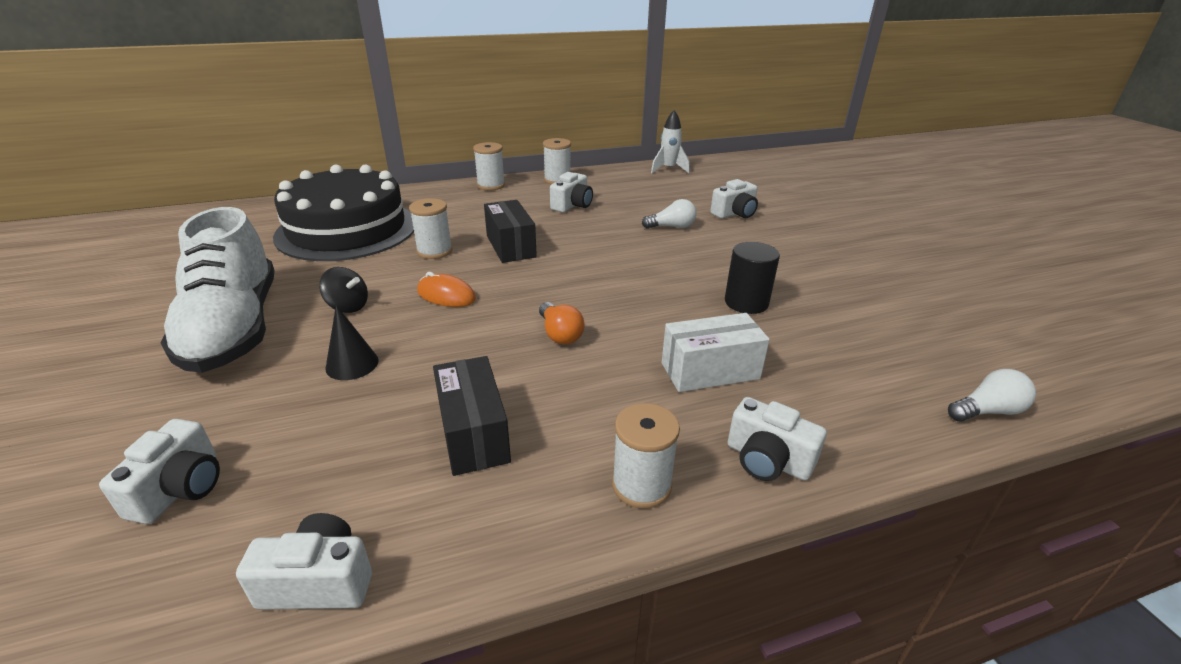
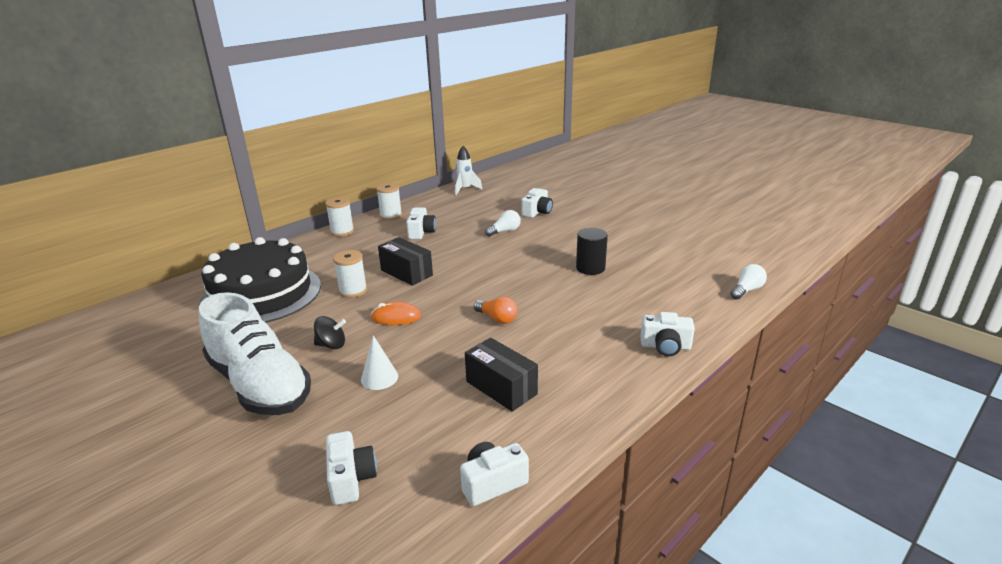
camera: 25 degrees left, 5 degrees down
(352, 364) = (379, 378): black cone -> white cone
(641, 485) = (615, 379): white spool -> none
(710, 371) = (602, 312): white box -> none

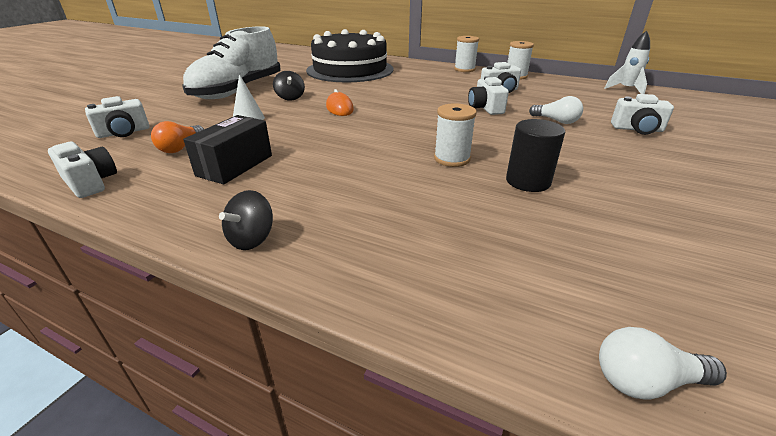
camera: 70 degrees right, 5 degrees up
(353, 291) = (372, 89): white spool -> white spool (452, 159)
(406, 273) = (417, 98): black box -> none
(497, 318) = (360, 145): orange light bulb -> orange light bulb (181, 147)
(625, 381) = (252, 239): none -> black spinning top
(665, 346) = (347, 268): white camera -> white camera (485, 108)
(746, 290) = (645, 381): white light bulb -> white light bulb turned 150 degrees clockwise

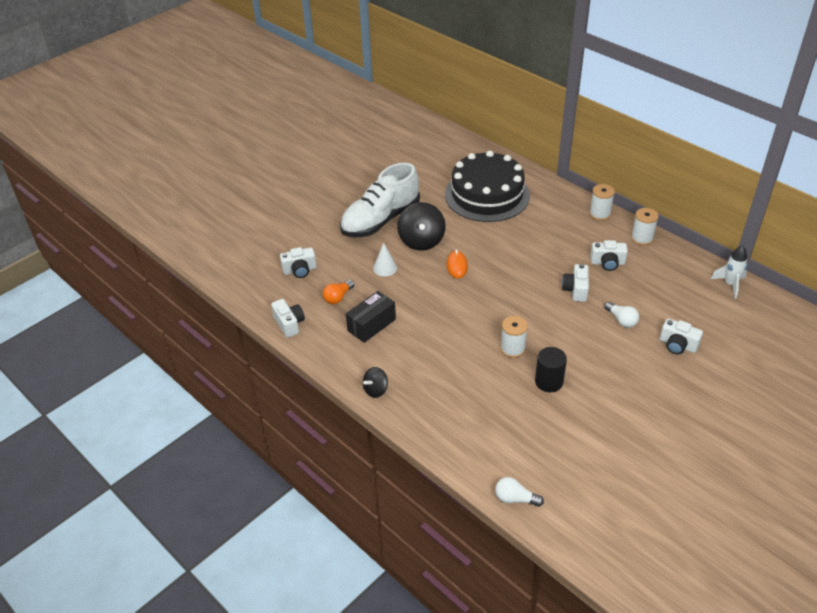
camera: 20 degrees right, 10 degrees up
(290, 98) = (421, 241): black spinning top -> black spinning top, size x1.84

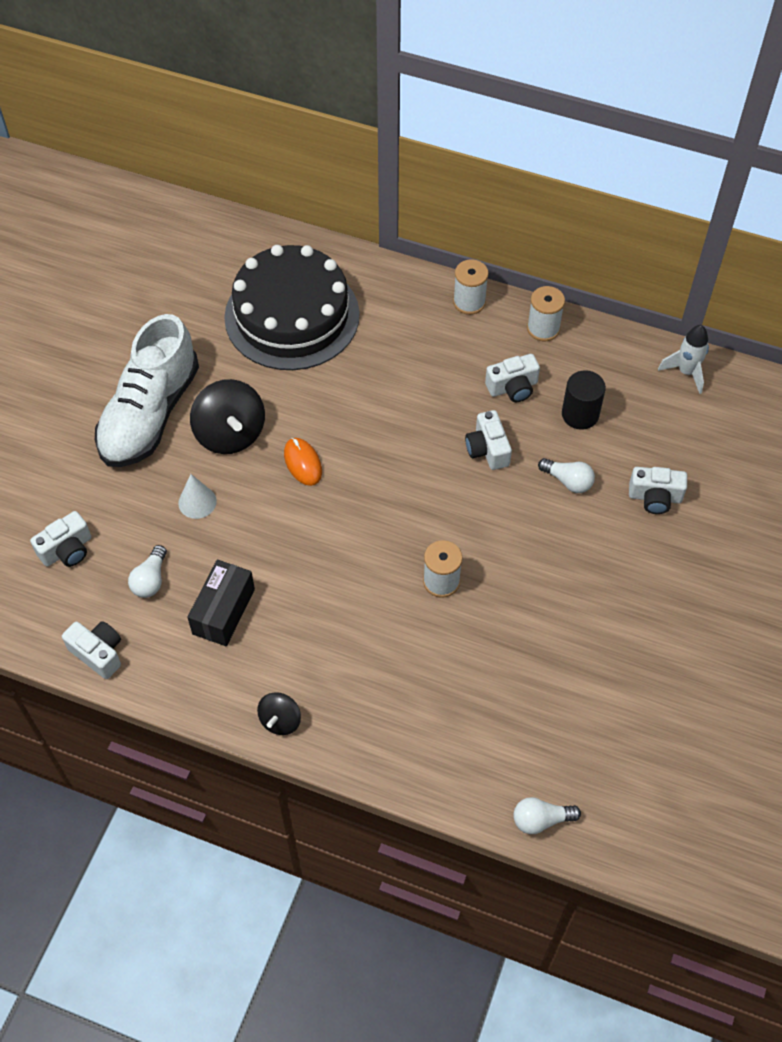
camera: 25 degrees left, 15 degrees up
(338, 297) = (150, 579): orange light bulb -> white light bulb
(549, 382) = (511, 618): black cylinder -> black cylinder (580, 414)

